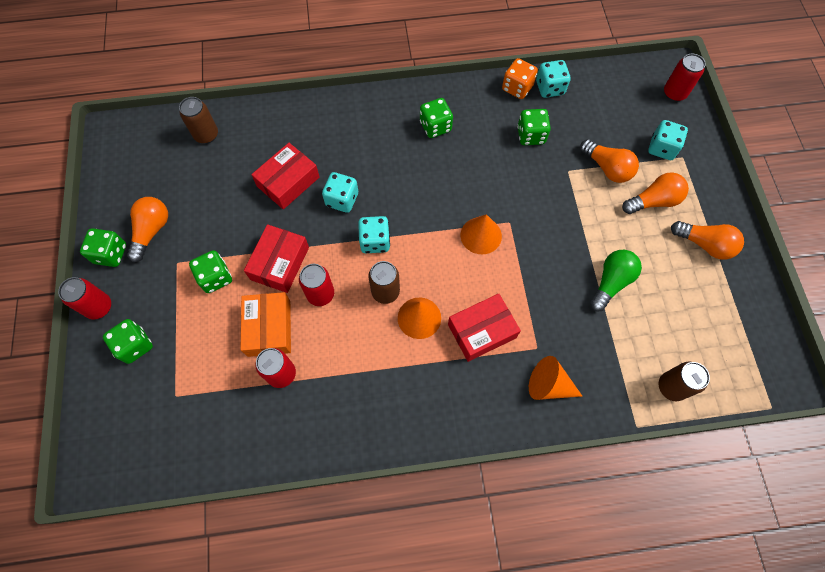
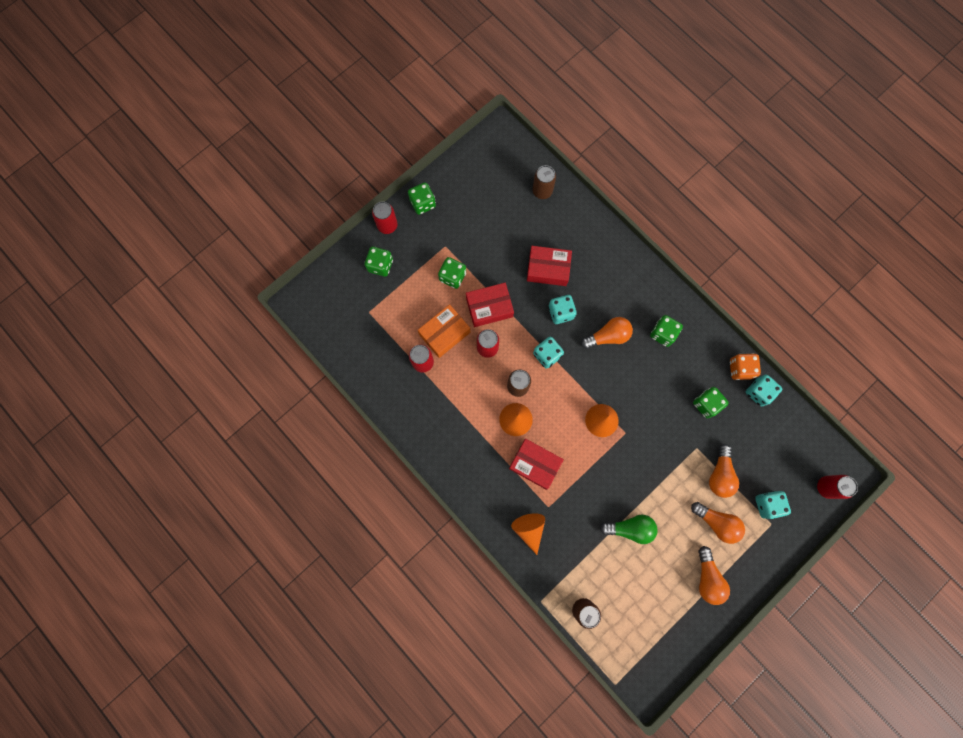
camera: 55 degrees right, 10 degrees up
(152, 231) = (454, 214): orange light bulb -> orange light bulb (608, 336)

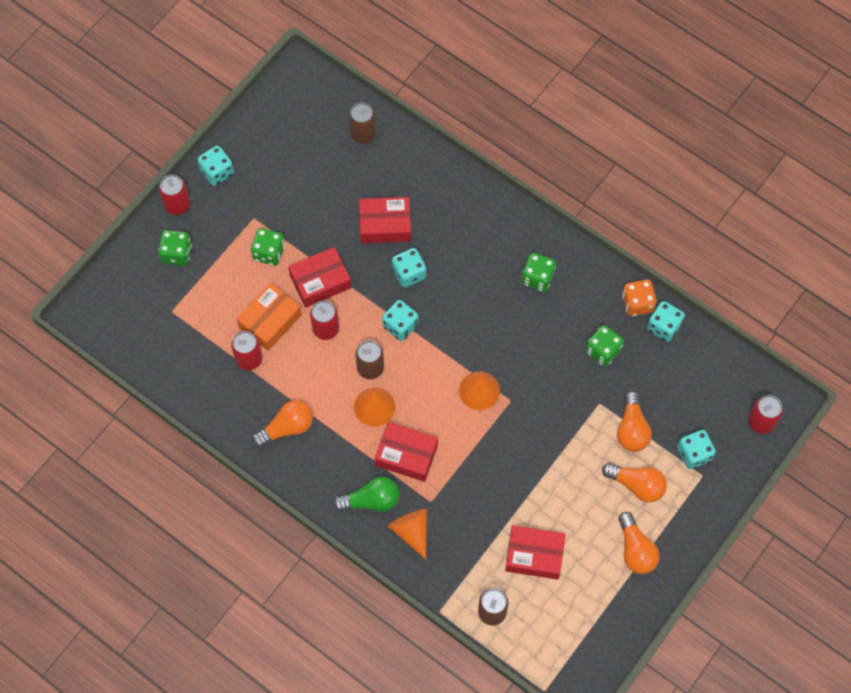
camera: 10 degrees left, 10 degrees down
(422, 203) = (217, 172): green dice -> turquoise dice
(608, 336) = (471, 292): orange light bulb -> orange light bulb (287, 428)
(624, 567) = (534, 555): none -> red box
(630, 528) = (533, 509): green light bulb -> green light bulb (371, 500)

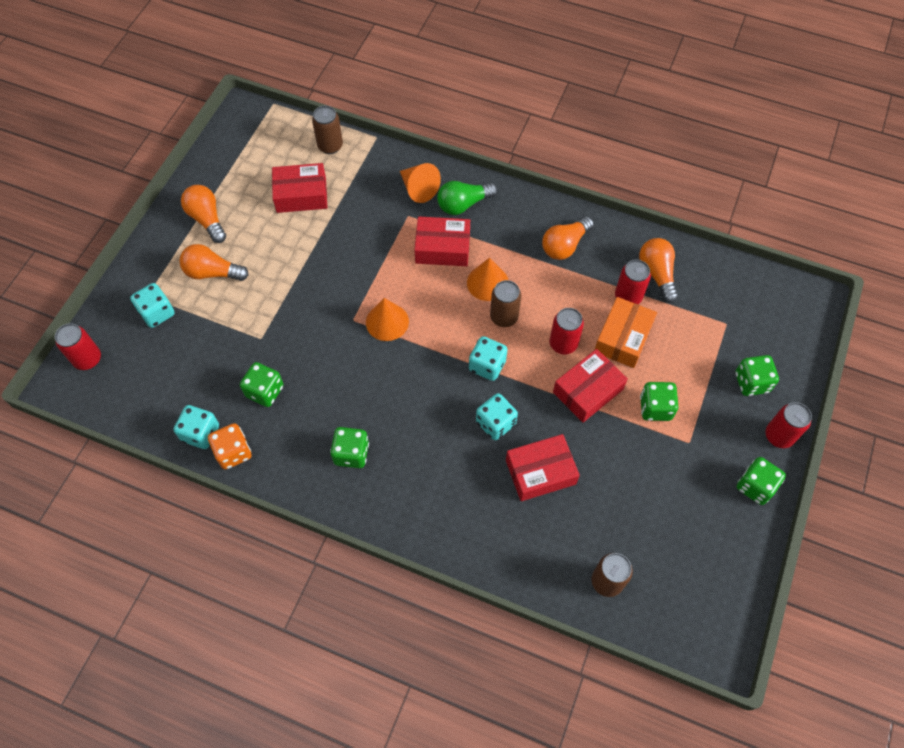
camera: 165 degrees right, 5 degrees down
(217, 172) = (755, 486): turquoise dice -> green dice
(632, 429) = (223, 321): orange light bulb -> orange light bulb (657, 274)

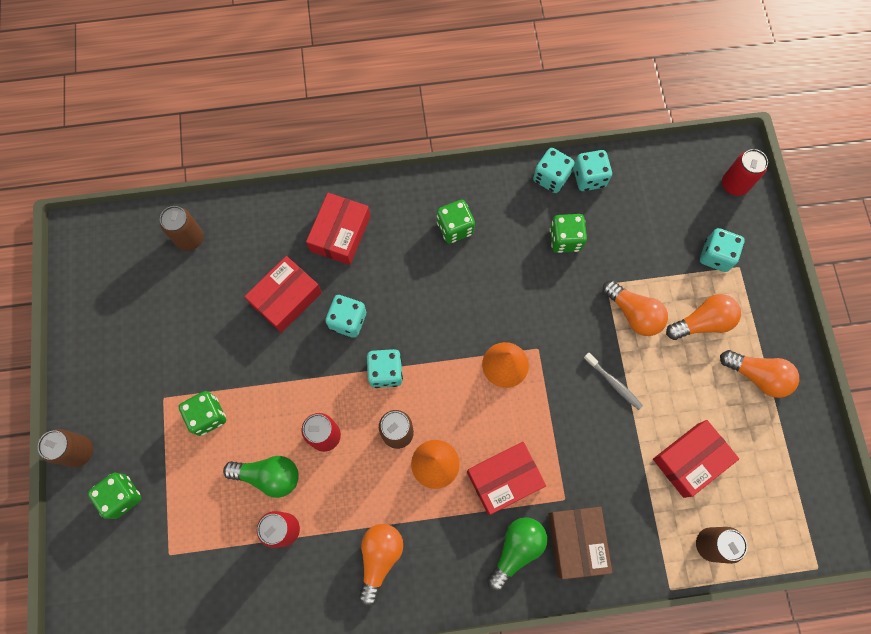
camera: 150 degrees right, 10 degrees up
(233, 452) = (551, 177): orange dice -> turquoise dice
(314, 267) = (613, 383): none -> grey toothbrush
(418, 189) = (576, 542): orange cone -> brown box
(588, 391) = (279, 398): red box -> red box (340, 233)
(623, 338) = (269, 476): orange box -> green light bulb
(657, 274) = (265, 578): orange light bulb -> orange light bulb (633, 313)
(755, 486) = (88, 387): green dice -> none
(779, 436) = (79, 451): red can -> brown can

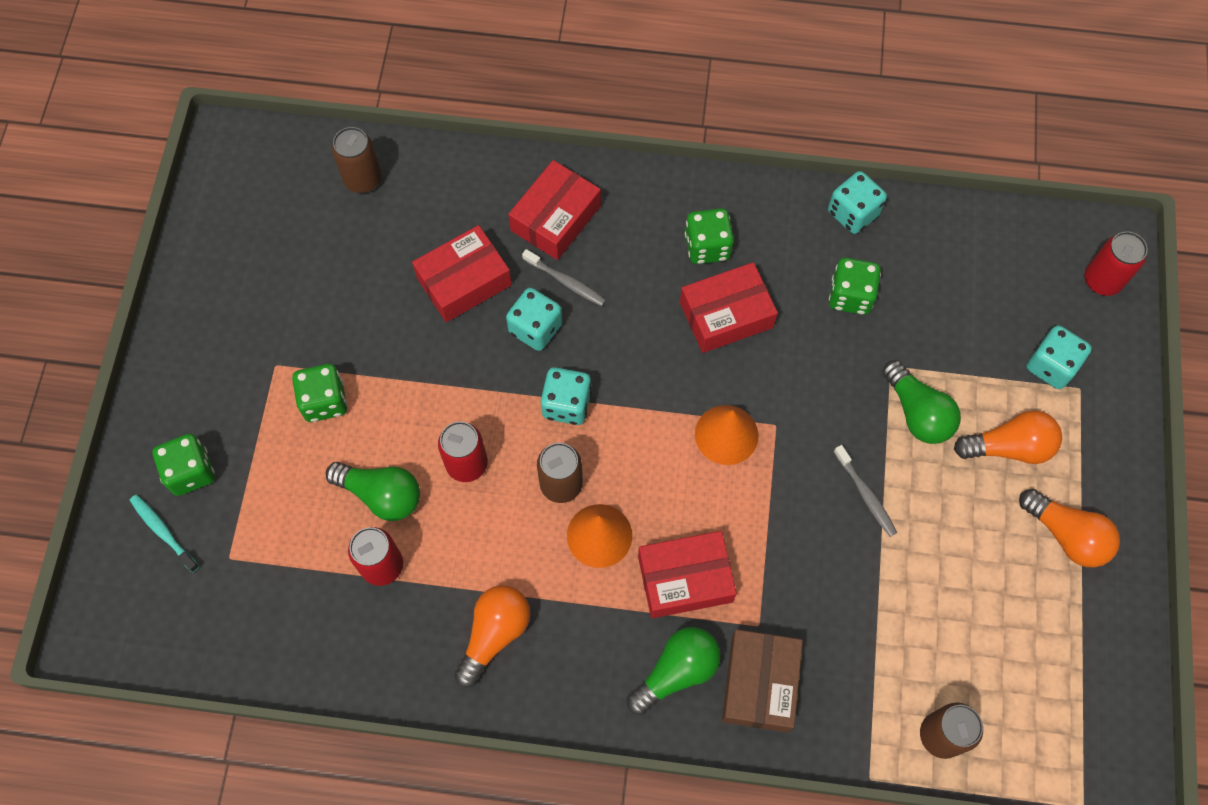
camera: 15 degrees right, 5 degrees down
(79, 451) = (154, 403): brown can -> none
(113, 548) = (163, 532): none -> turquoise toothbrush
(360, 279) = (566, 281): none -> grey toothbrush
(589, 178) = (904, 225): turquoise dice -> none
(633, 313) = (917, 412): orange light bulb -> green light bulb
(690, 460) = (943, 620): red box -> red box (726, 315)

